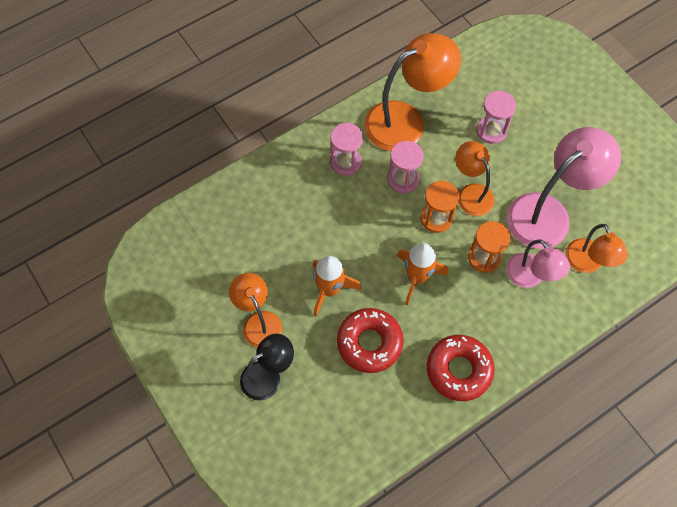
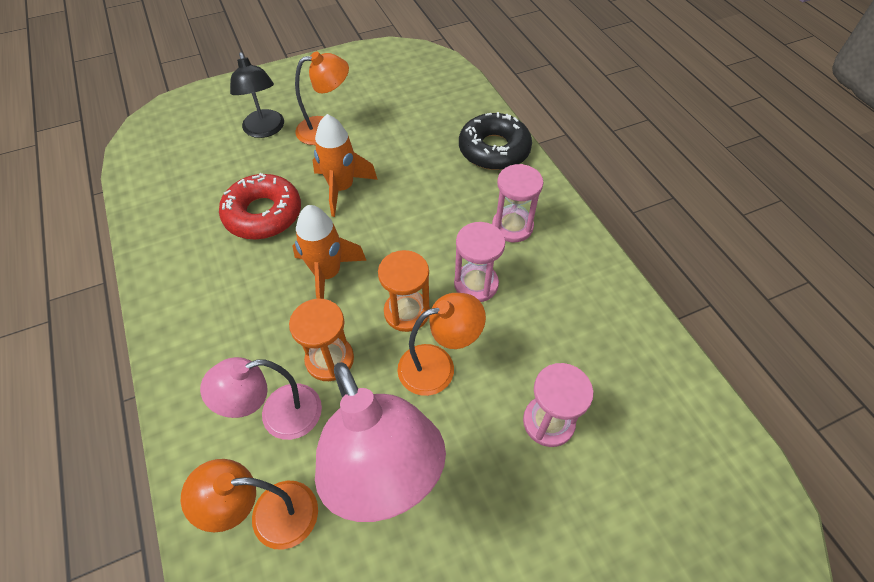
camera: 100 degrees right, 10 degrees down
(265, 183) = (494, 149): none -> black donut
(406, 121) = (574, 304): orange lamp -> none
(459, 370) = (188, 295): red donut -> none

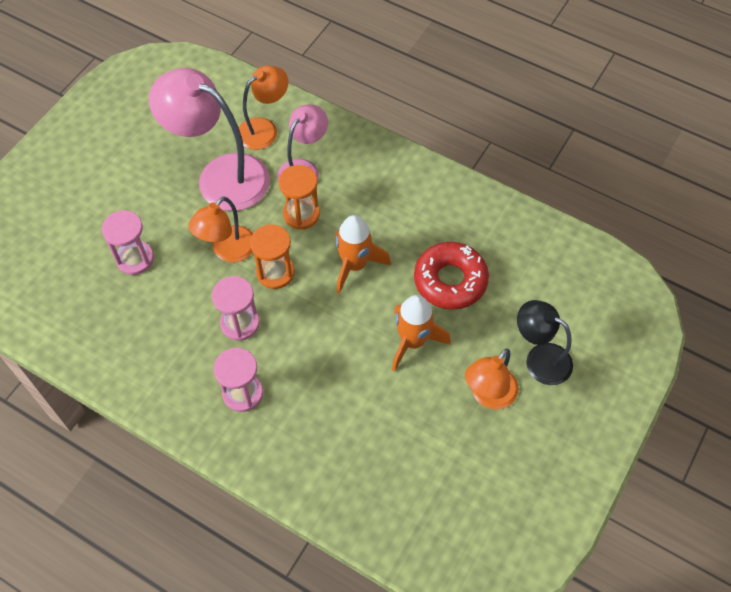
camera: 145 degrees right, 5 degrees up
(494, 149) = (313, 473): black donut -> none

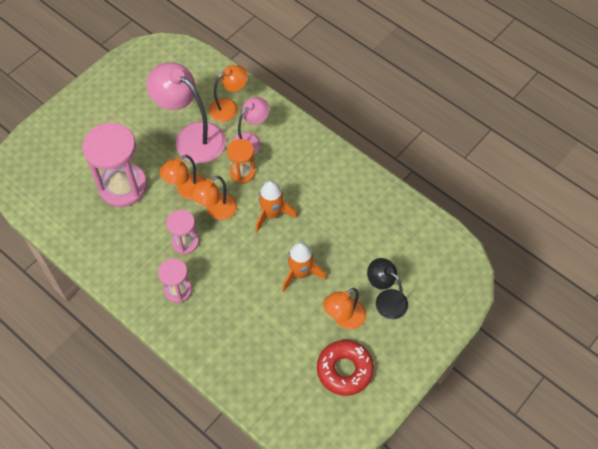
camera: 10 degrees right, 0 degrees up
(135, 259) = (123, 186): pink hourglass -> pink hourglass, size x1.86
(275, 272) = (216, 211): orange hourglass -> orange lamp
(450, 280) = (336, 235): red donut -> red donut (344, 370)

